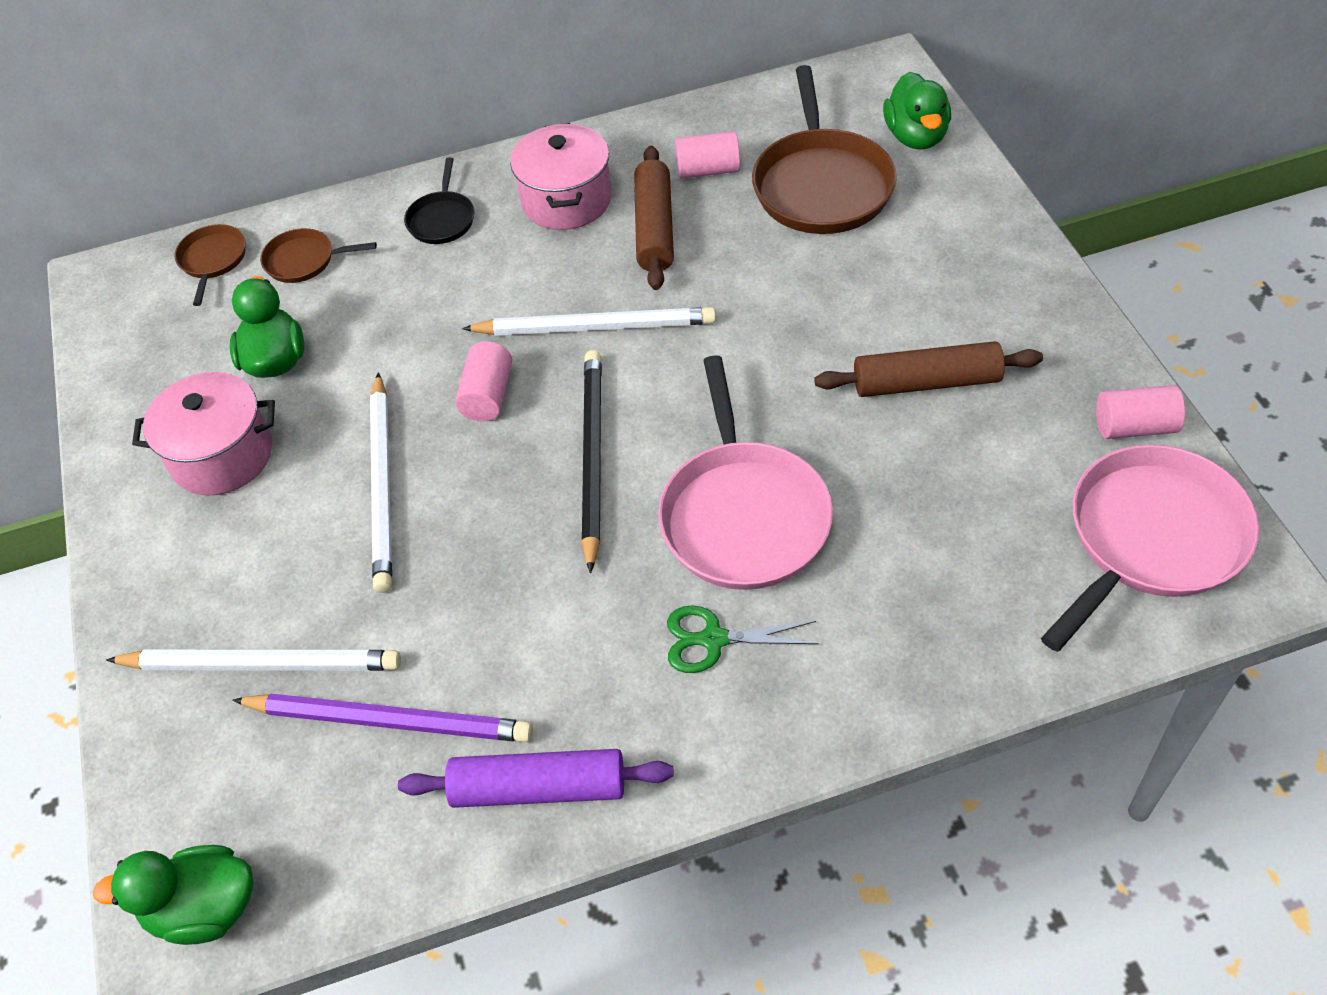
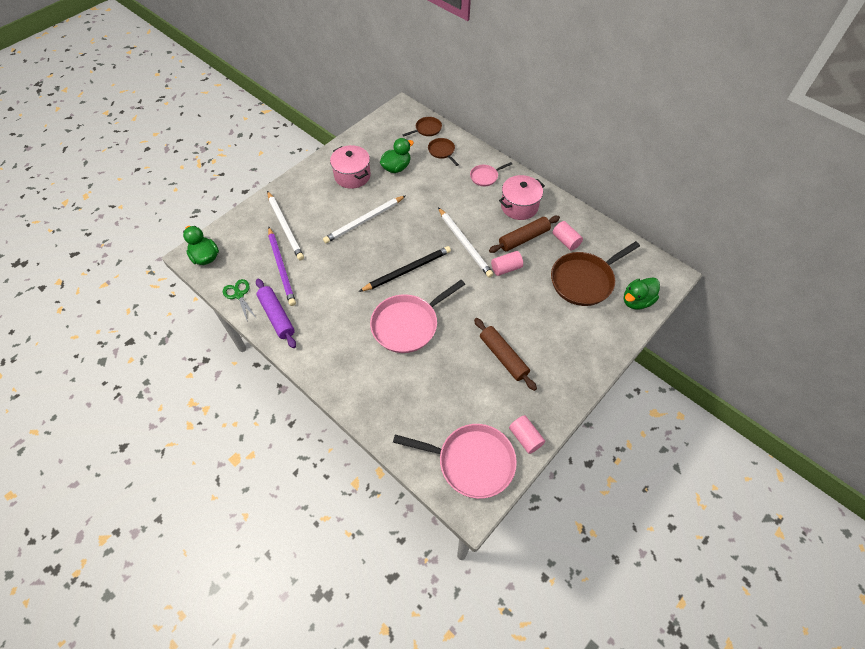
camera: 55 degrees right, 5 degrees up
(442, 219) = (485, 177): black pan -> pink pan
(488, 395) = (416, 229): pink cylinder -> pink cylinder (506, 268)
(714, 639) = (353, 338): green scissors -> green scissors (239, 295)

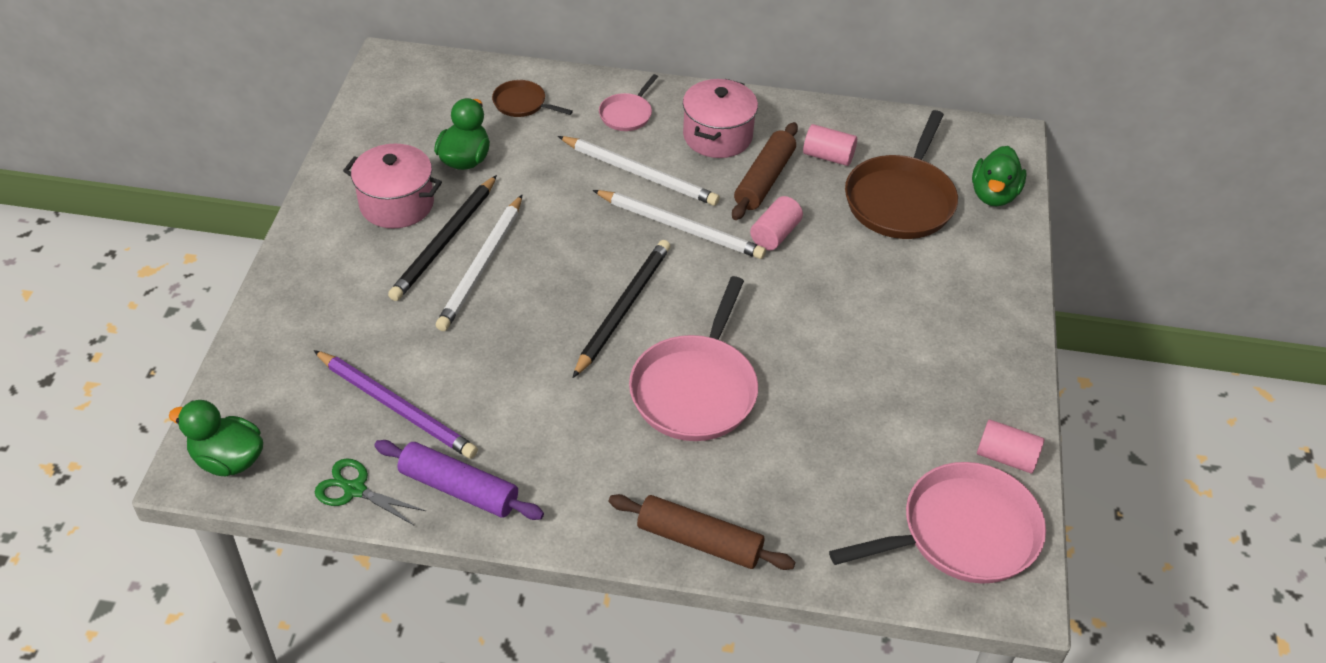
camera: 35 degrees left, 10 degrees down
(285, 227) = (344, 339): white pencil -> white pencil (640, 174)
(358, 202) = (445, 241): none -> black pencil
(427, 129) = (466, 79): brown pan -> none
(503, 357) = (879, 362): brown rolling pin -> brown rolling pin (699, 541)

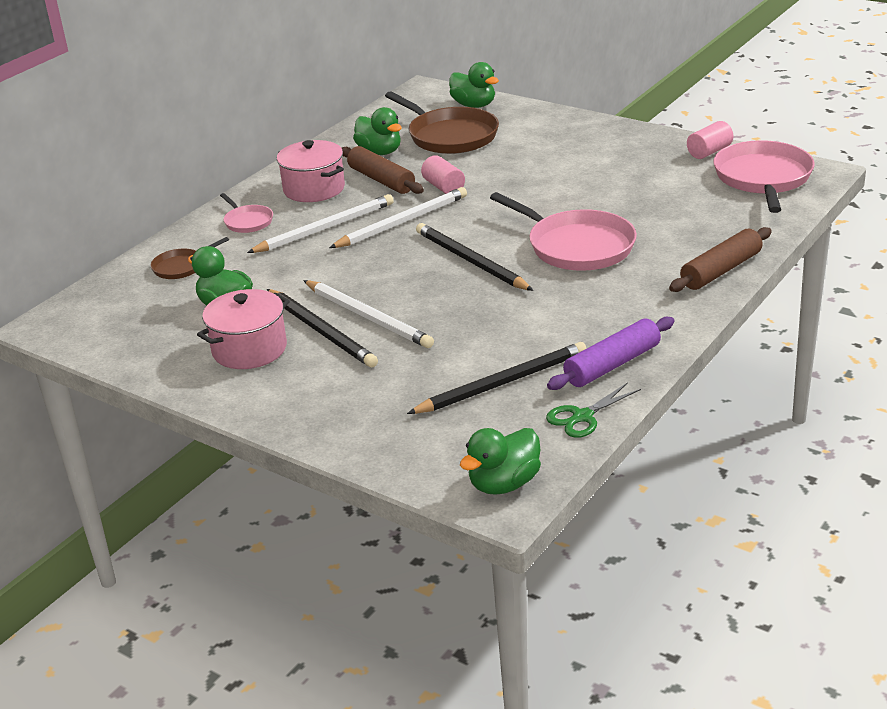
camera: 60 degrees left, 15 degrees down
(396, 407) = (502, 383): purple pencil -> black pencil
(828, 156) = (380, 152): pink cylinder -> green duck

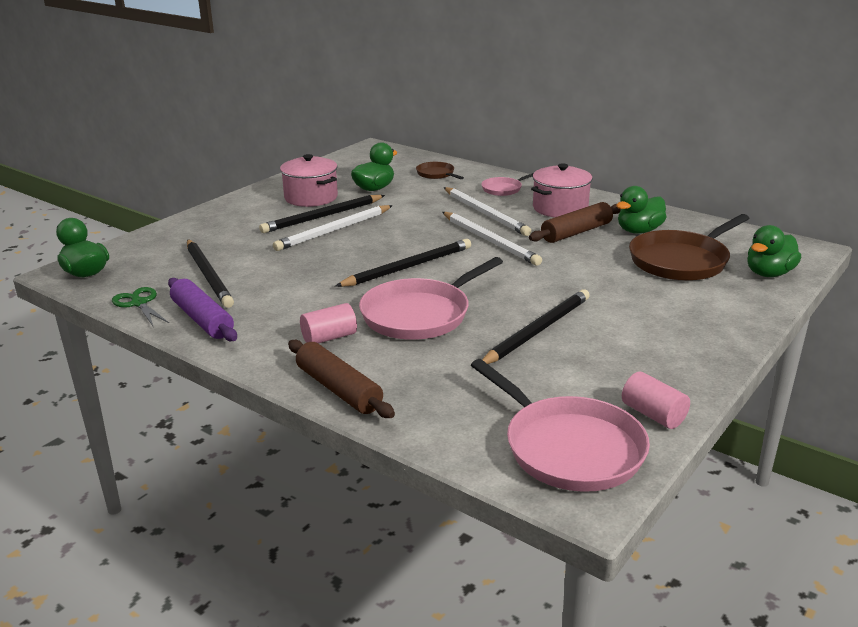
camera: 90 degrees right, 5 degrees down
(443, 187) = (559, 257): pink cylinder -> pink cylinder (329, 337)
(596, 193) = (537, 331): none -> black pencil
(763, 178) = (569, 448): pink pan -> pink pan turned 45 degrees clockwise

